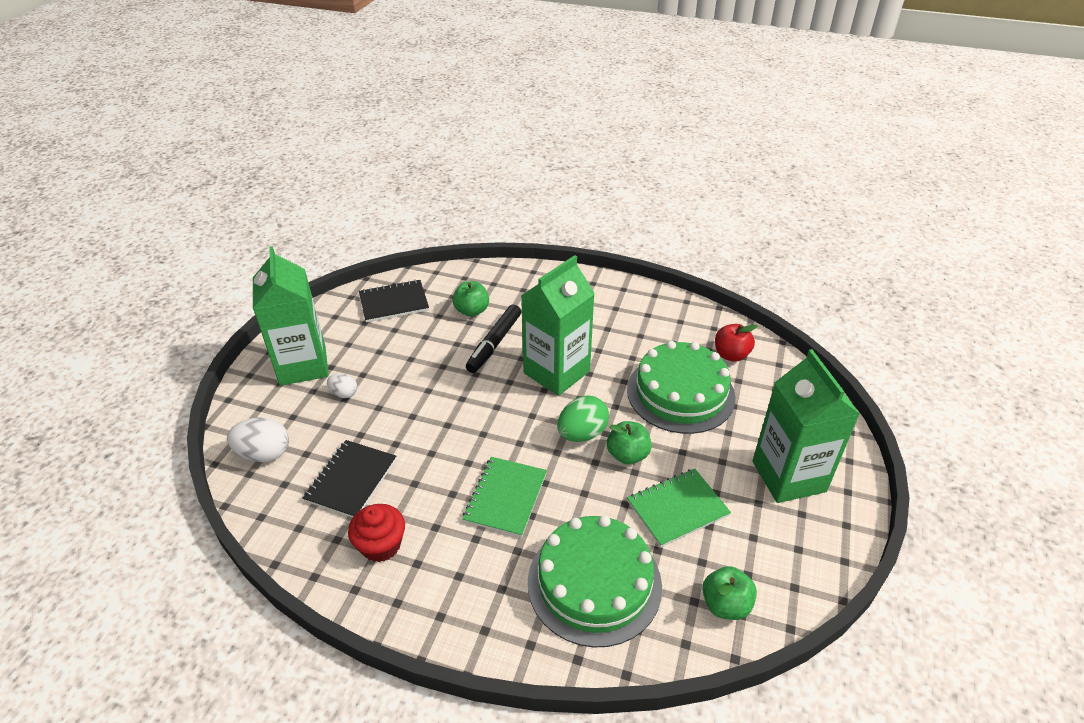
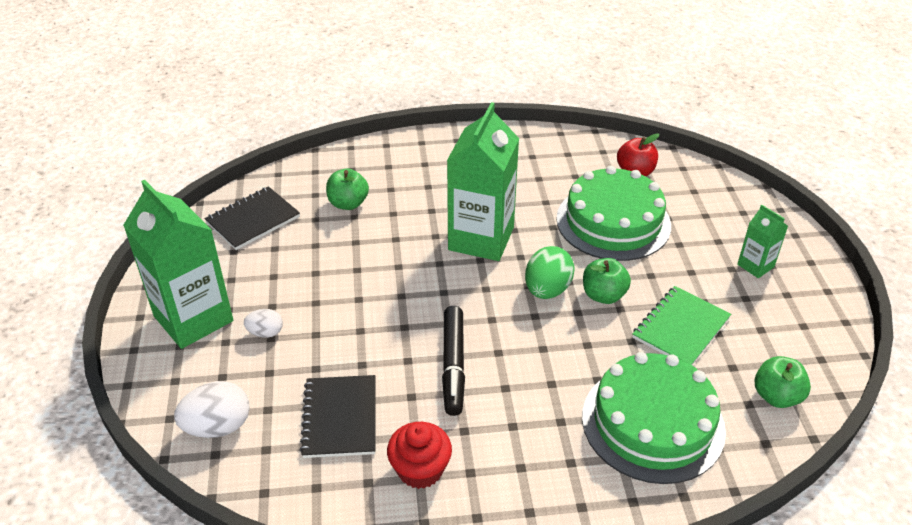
camera: 25 degrees left, 0 degrees up
(494, 343) = (397, 230): black marker -> black marker (453, 365)
(505, 497) = (515, 376): green notebook -> none
(788, 476) = (755, 266): green carton -> green carton, size x0.48

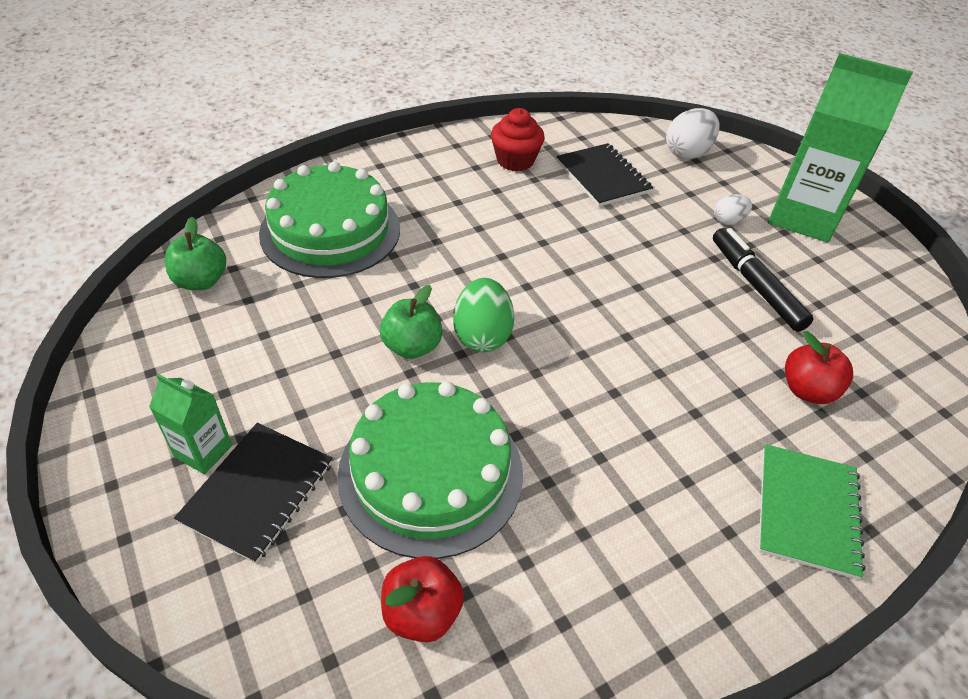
camera: 155 degrees right, 5 degrees up
(253, 220) = (884, 332): black notebook -> black notebook (258, 492)
(348, 203) = (807, 390): green apple -> red apple
(453, 365) = (537, 235): black marker -> black marker (755, 286)
(481, 239) = (600, 385): green carton -> none
(681, 328) = (310, 329): green notebook -> green notebook (807, 511)

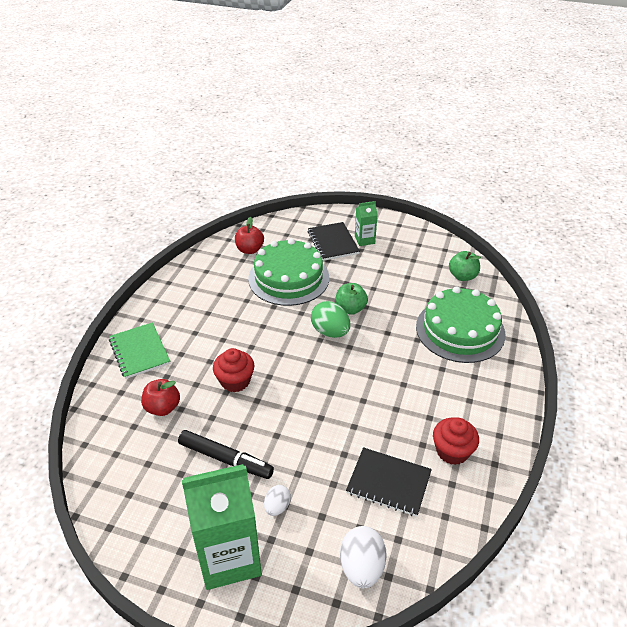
camera: 140 degrees right, 5 degrees down
(679, 359) = (235, 381): none -> red cupcake

